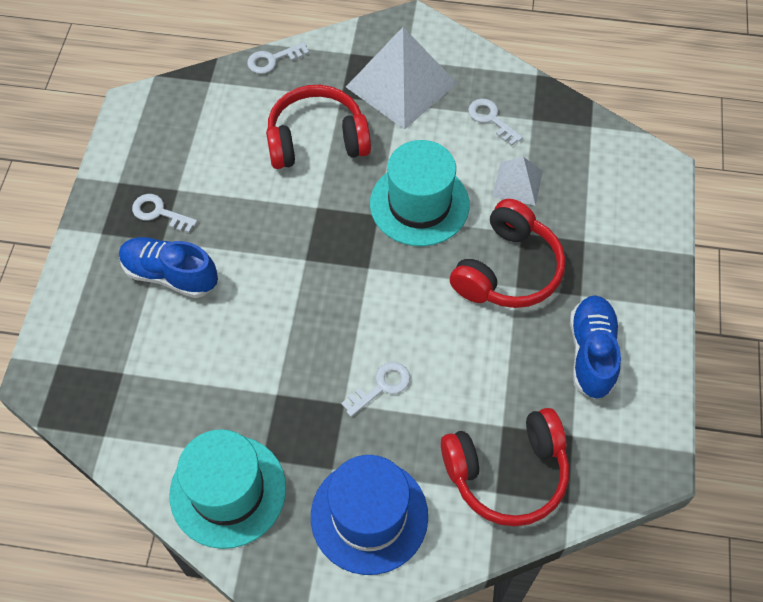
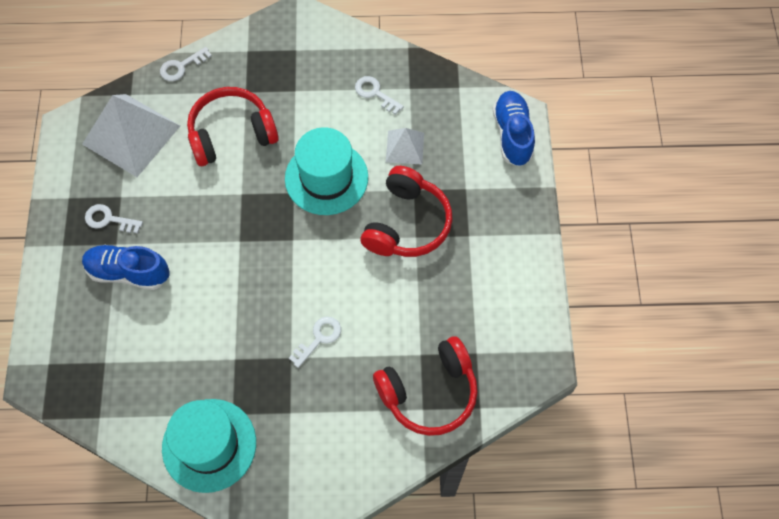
camera: 10 degrees left, 5 degrees up
(369, 516) = (325, 445): blue hat -> none
(401, 85) = (295, 73): white pyramid -> white pyramid (131, 134)
(591, 353) = (483, 283): blue shoe -> blue shoe (512, 135)

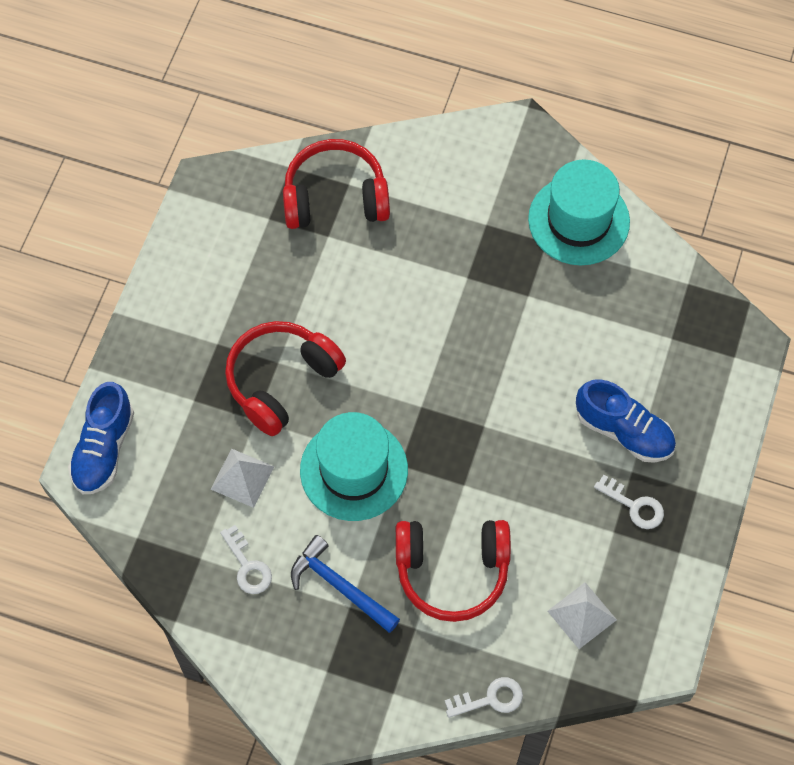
camera: 160 degrees left, 0 degrees up
(131, 134) = (581, 615): white pyramid -> white pyramid, size x0.52
(306, 101) = (340, 586): none -> blue hammer
(319, 338) = (430, 287): white key -> none

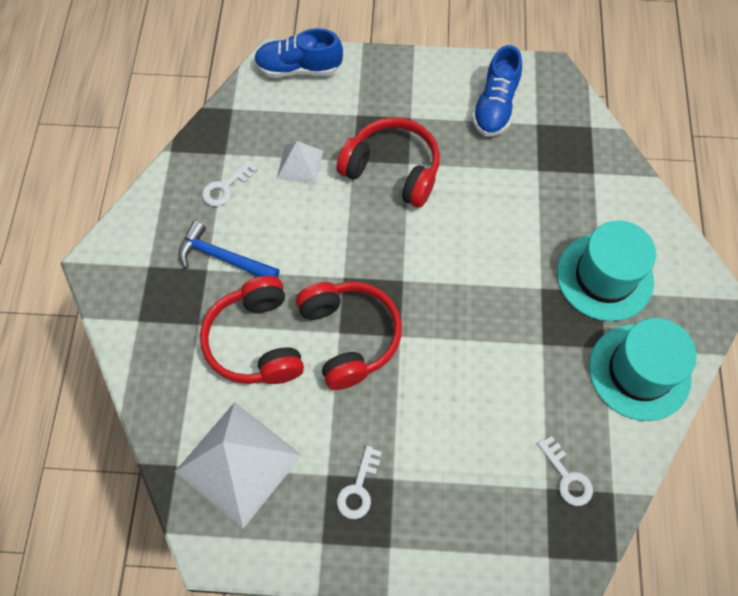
camera: 75 degrees right, 0 degrees up
(335, 197) = (577, 166): red headphones -> red headphones (349, 337)
(340, 586) = (223, 257): blue hammer -> blue hammer turned 90 degrees counterclockwise
(354, 470) = (328, 242): turquoise hat -> turquoise hat (604, 277)
(490, 699) = (145, 400): white key -> white key (567, 477)
(581, 615) = (238, 463): white pyramid -> white pyramid, size x1.93
(624, 431) = (432, 462): blue shoe -> blue shoe (495, 107)

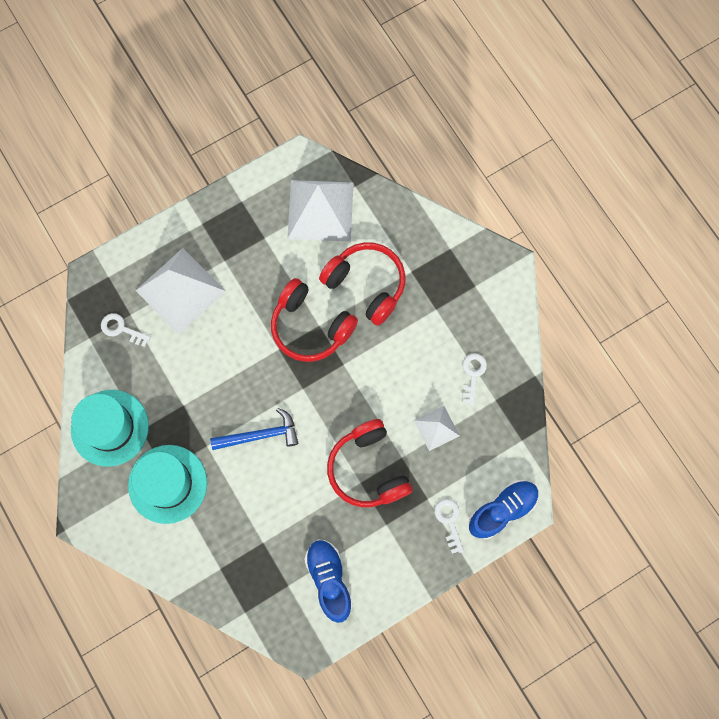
camera: 145 degrees right, 10 degrees up
(223, 257) = (432, 324): blue hammer -> blue hammer (260, 435)
(358, 488) = (241, 242): white key -> white key (449, 521)
(392, 170) = (368, 469): red headphones -> red headphones turned 75 degrees clockwise
(469, 477) = (180, 290): none -> white pyramid

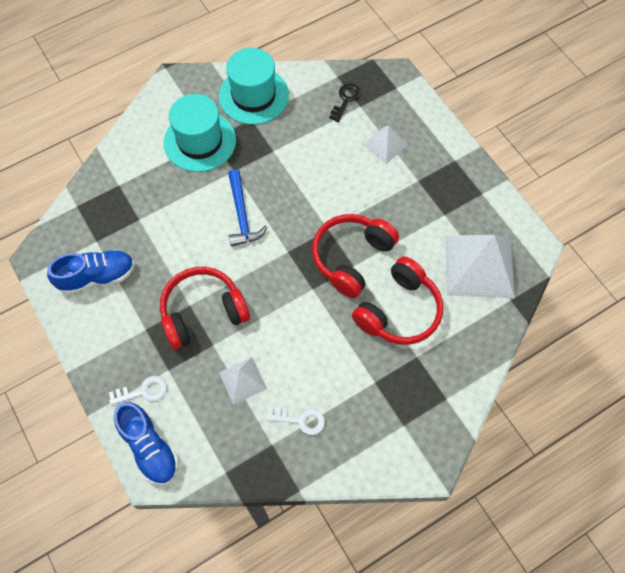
camera: 90 degrees right, 10 degrees down
(121, 329) = (346, 100): white key -> black key
(180, 290) = (385, 144): white pyramid -> white pyramid, size x0.52

